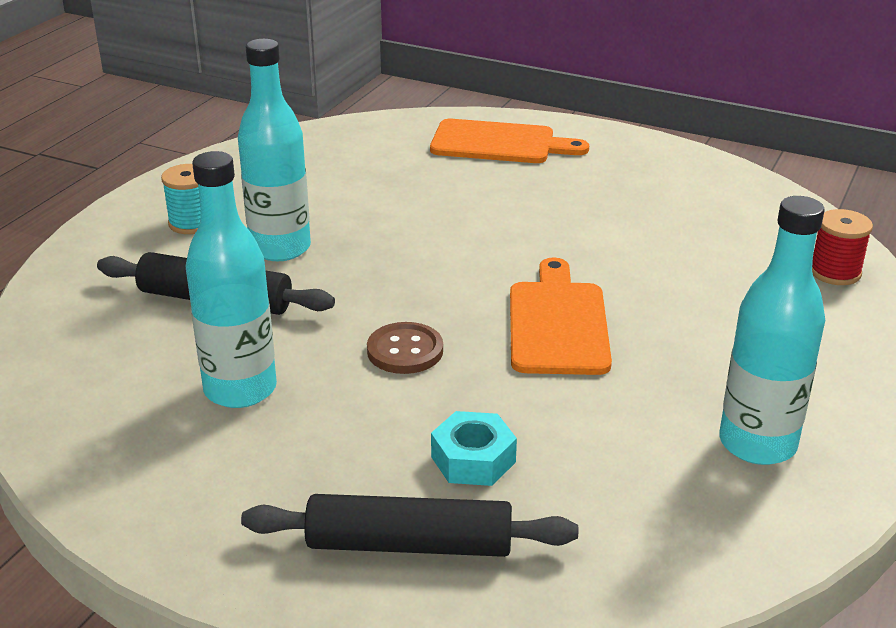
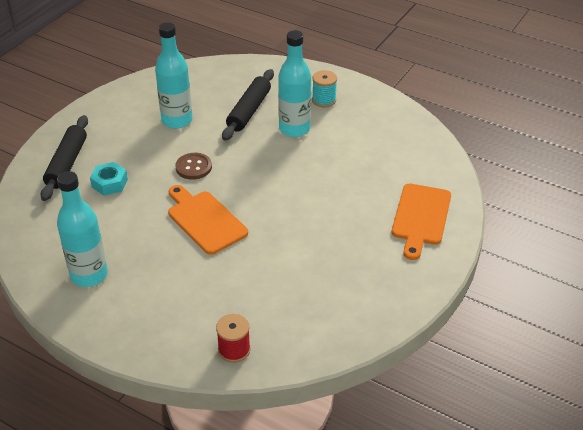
camera: 95 degrees right, 10 degrees up
(558, 323) = (205, 220): orange cutting board -> orange cutting board turned 135 degrees counterclockwise

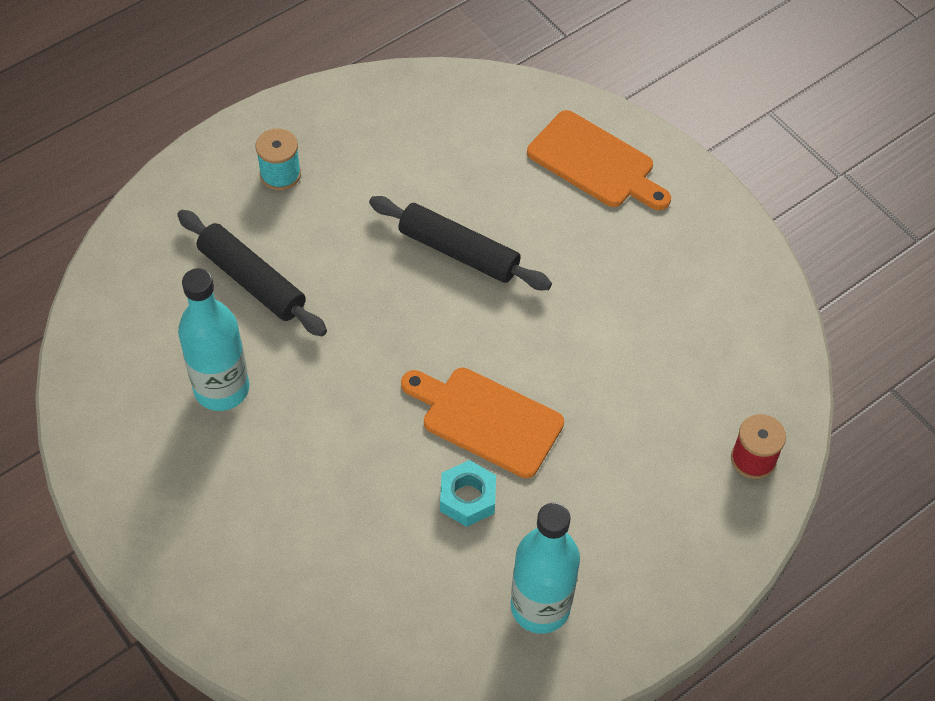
camera: 70 degrees left, 15 degrees up
(67, 164) = (253, 583): black rolling pin -> black rolling pin (459, 251)
(109, 183) = (337, 529): turquoise nut -> turquoise nut (467, 498)
(193, 167) = (356, 399): brown button -> none
(205, 220) = (486, 419): orange cutting board -> orange cutting board turned 45 degrees clockwise
(294, 129) = (331, 237): turquoise bottle -> none

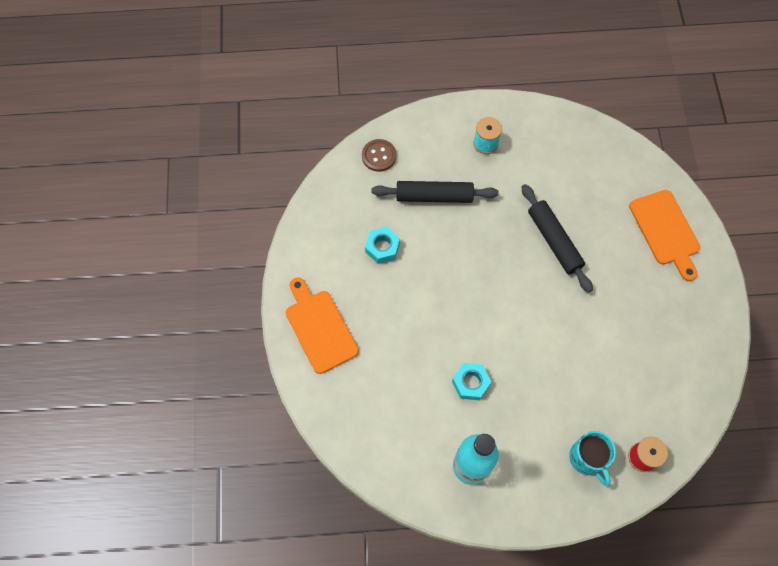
camera: 35 degrees right, 10 degrees up
(134, 268) = (379, 156): none -> brown button
(221, 389) = (382, 247): turquoise bottle -> turquoise nut
(252, 280) = (434, 196): black rolling pin -> black rolling pin turned 75 degrees counterclockwise
(486, 419) = (508, 345): orange cutting board -> orange cutting board (320, 328)
(686, 503) = (587, 459): none -> turquoise mug

